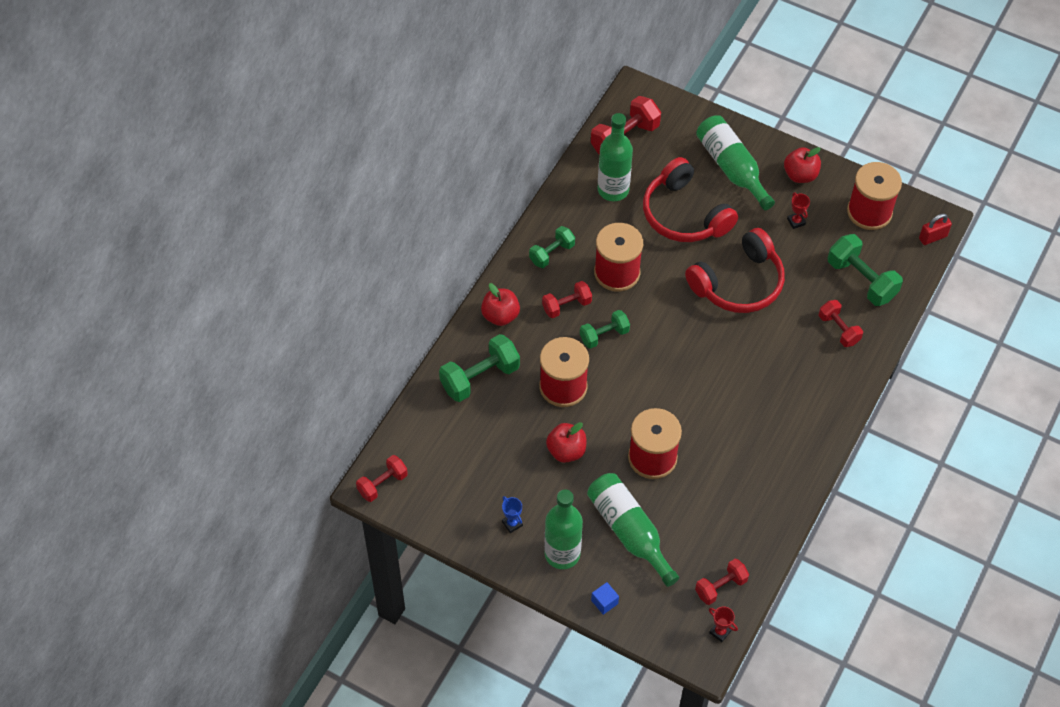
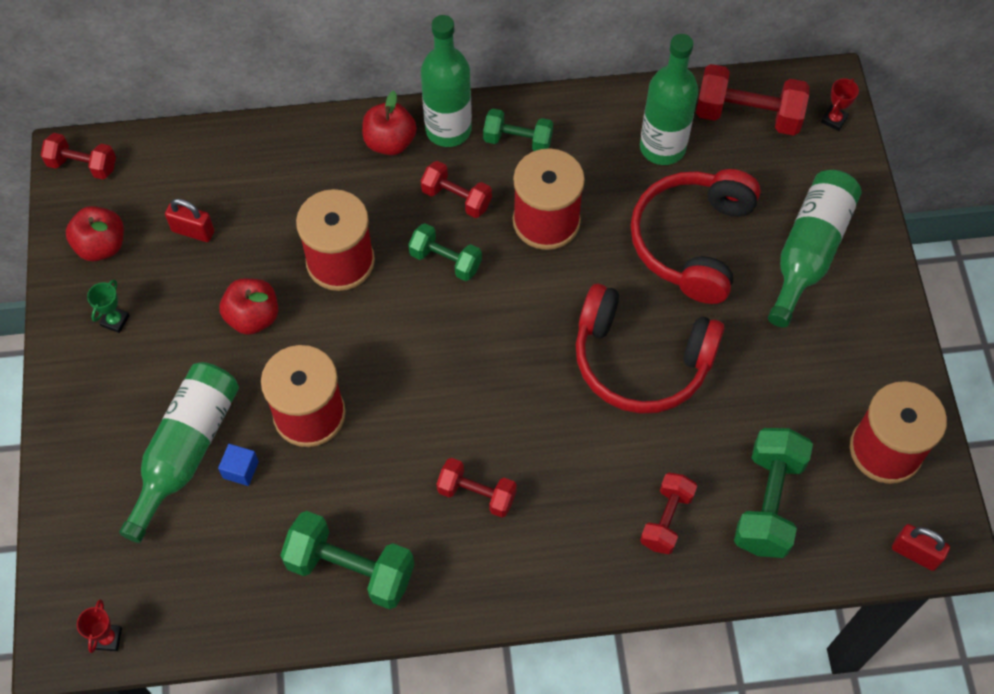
camera: 55 degrees right, 5 degrees up
(480, 377) = (290, 172): green dumbbell -> green dumbbell (351, 569)
(481, 450) = (193, 231): none -> red padlock
(512, 523) = (115, 321): blue trophy -> green trophy
(562, 554) = (108, 396): green bottle -> green bottle (448, 130)
(604, 602) = (69, 481): blue cube -> blue cube (240, 470)
(720, 587) = (174, 601): red dumbbell -> red dumbbell (476, 494)
(796, 221) = (792, 371): red trophy -> red trophy (834, 120)
(800, 175) = (869, 334): red apple -> red apple (101, 246)

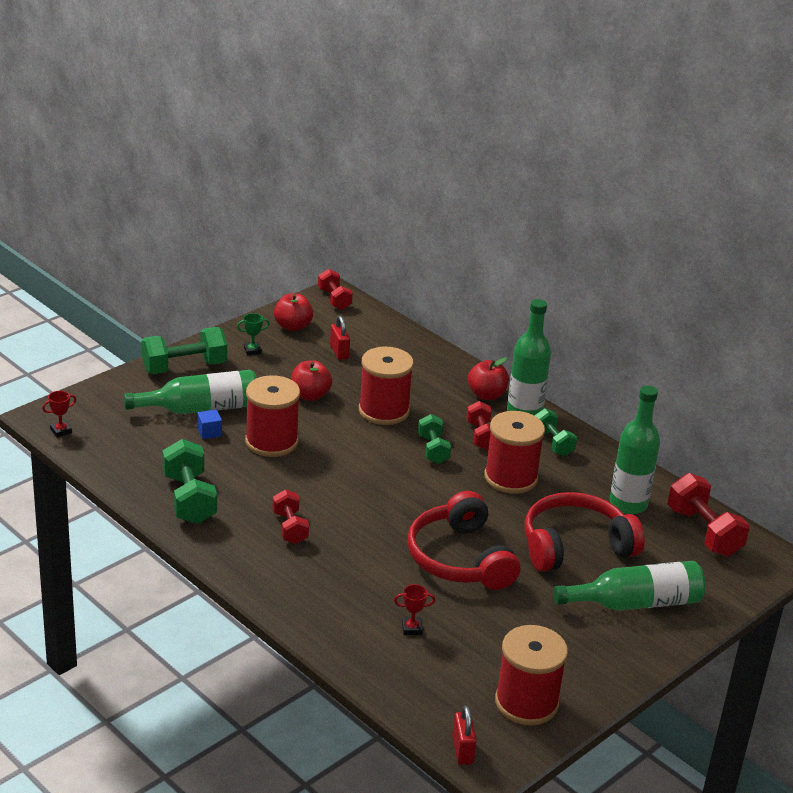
camera: 50 degrees right, 30 degrees down
(666, 519) = (359, 616): red dumbbell -> none
(768, 502) = (422, 659): green dumbbell -> green dumbbell (184, 367)
(834, 120) = (755, 573): red trophy -> red trophy (412, 628)

